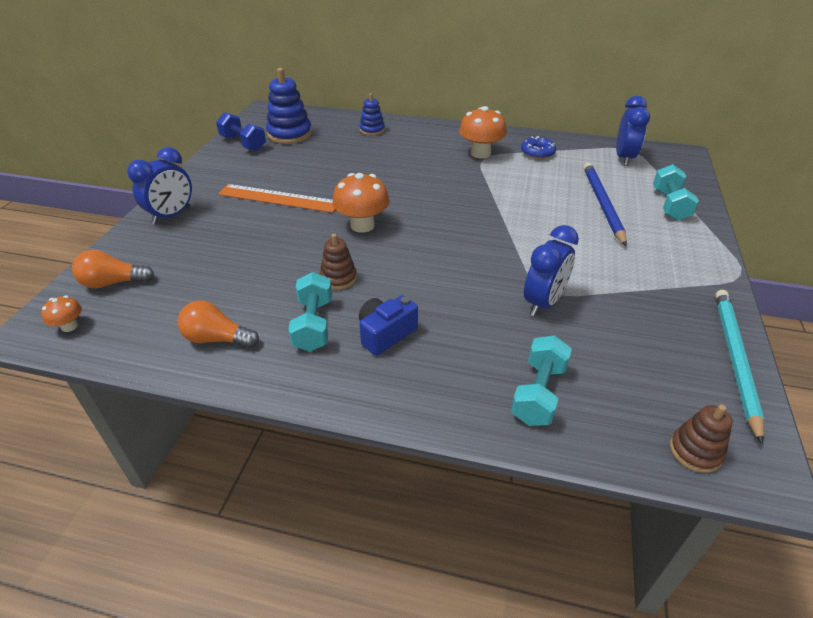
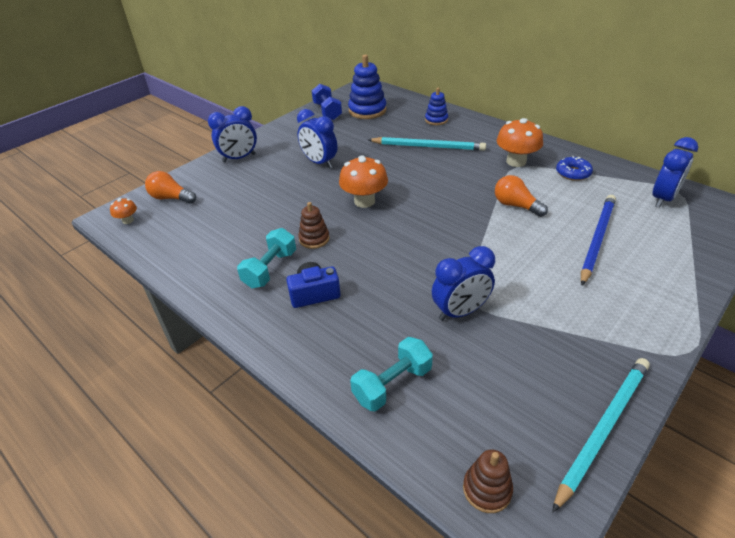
camera: 30 degrees right, 0 degrees up
(217, 339) = (203, 258): orange light bulb -> orange light bulb (516, 206)
(278, 198) = (319, 163): orange ruler -> blue clock
(384, 157) = (428, 146): none -> turquoise pencil
(670, 205) = (672, 259): turquoise dumbbell -> none

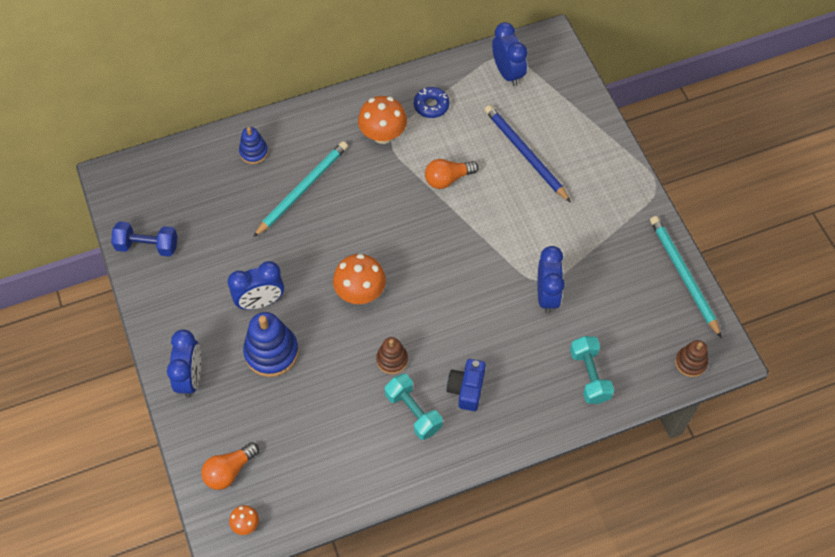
camera: 65 degrees left, 20 degrees up
(367, 110) = (178, 205): blue stacking toy -> blue stacking toy (271, 352)

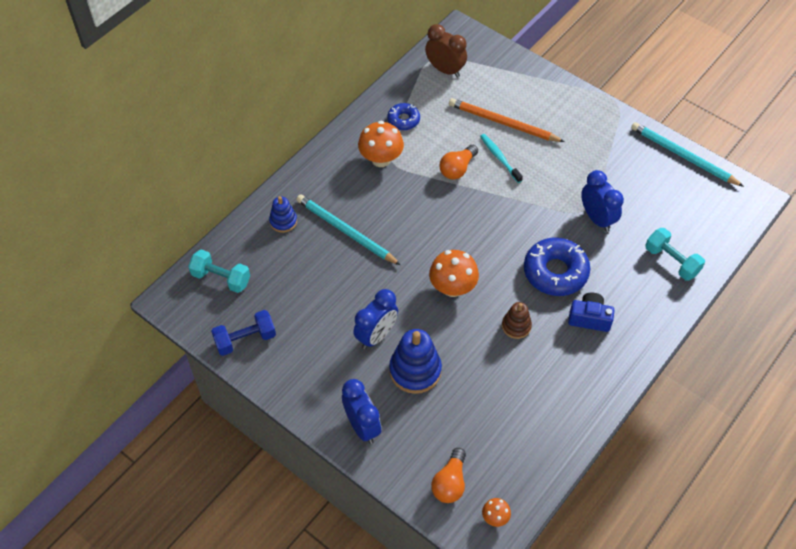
camera: 30 degrees left, 5 degrees down
(302, 189) = (346, 231): turquoise pencil -> turquoise pencil turned 60 degrees counterclockwise
(413, 412) = (562, 357): turquoise dumbbell -> turquoise dumbbell (221, 278)
(466, 389) = (589, 318): blue camera -> blue camera turned 120 degrees clockwise
(467, 327) = (555, 272): none -> blue donut
(496, 187) = (499, 158): none -> turquoise toothbrush
(507, 73) = (445, 70): blue clock -> brown clock
(525, 154) = (503, 123): blue pencil -> orange pencil
(690, 362) = (734, 215): brown stacking toy -> none

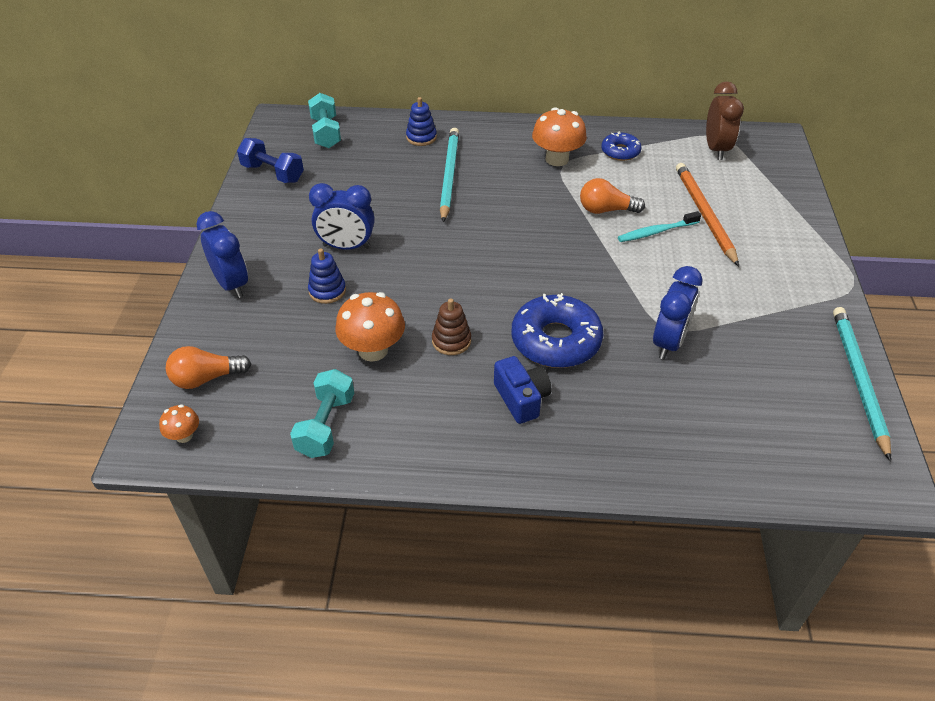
camera: 55 degrees right, 10 degrees down
(362, 426) = (232, 284): blue clock -> blue clock turned 60 degrees counterclockwise
(415, 370) = (327, 291): blue stacking toy -> blue stacking toy, size x0.58
(452, 287) = (454, 272): orange mushroom -> orange mushroom (373, 350)
(499, 158) = (656, 232): turquoise toothbrush -> turquoise toothbrush turned 135 degrees counterclockwise
(671, 261) = (686, 440): turquoise dumbbell -> turquoise dumbbell (326, 425)

